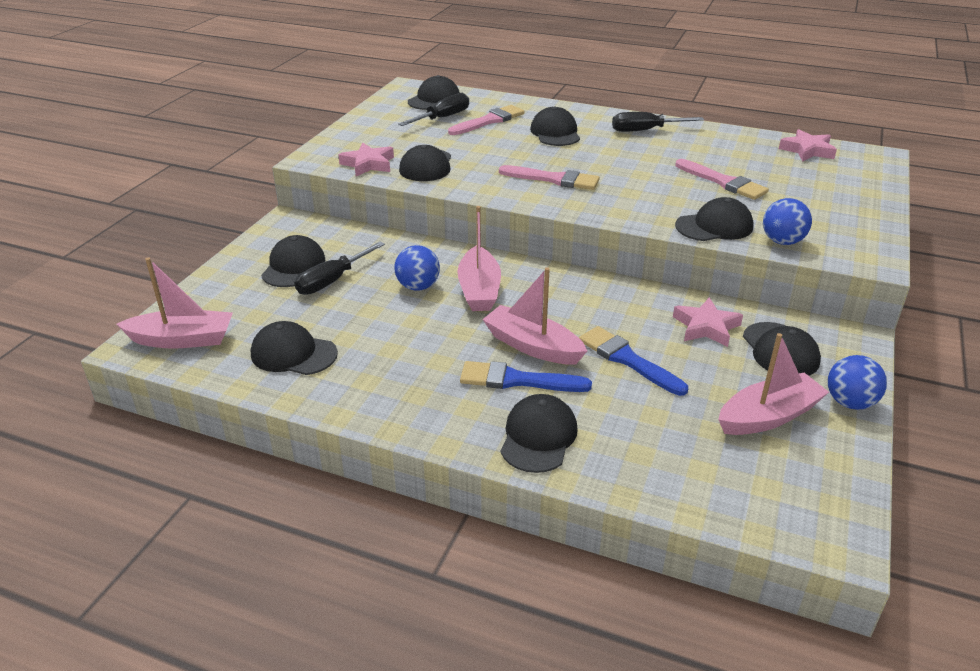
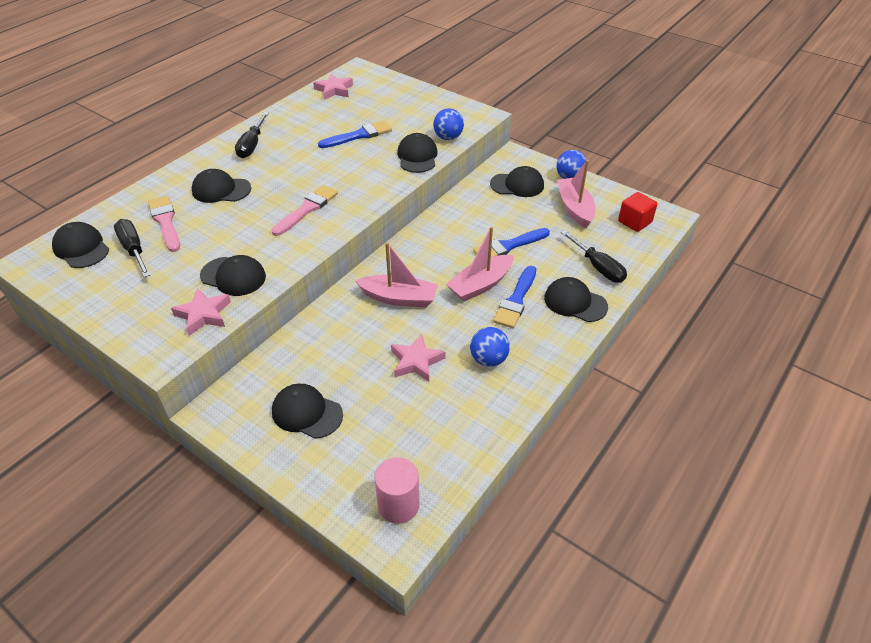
camera: 75 degrees left, 10 degrees up
(182, 339) = (398, 505): pink boat -> pink cylinder
(293, 354) = (447, 422): black cap -> none
(333, 280) = (344, 386): black screwdriver -> black screwdriver (597, 267)
(418, 286) = (379, 332): blue ball -> blue ball (488, 359)
(706, 327) = (485, 205): pink star -> pink star (416, 361)
(723, 182) = (359, 135): pink brush -> blue brush
(786, 493) = (634, 222): none -> red cube

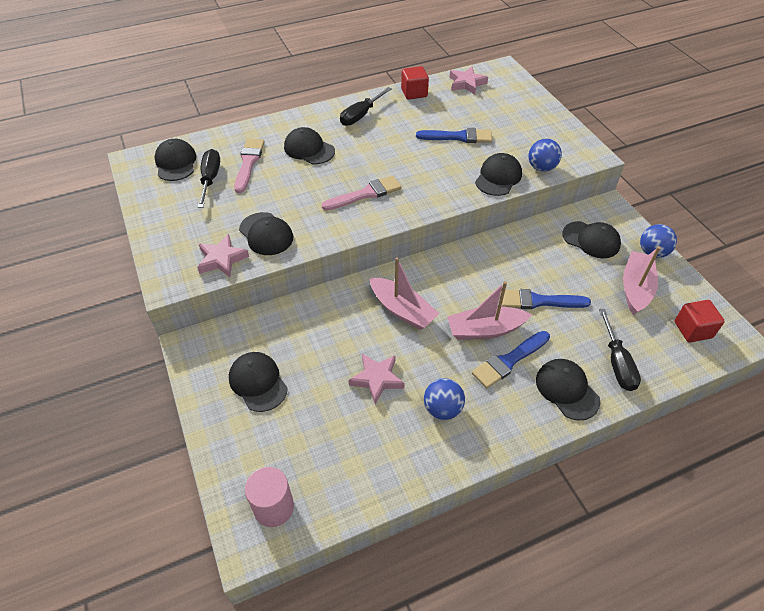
camera: 30 degrees right, 5 degrees up
(290, 111) = (414, 93): none -> red cube

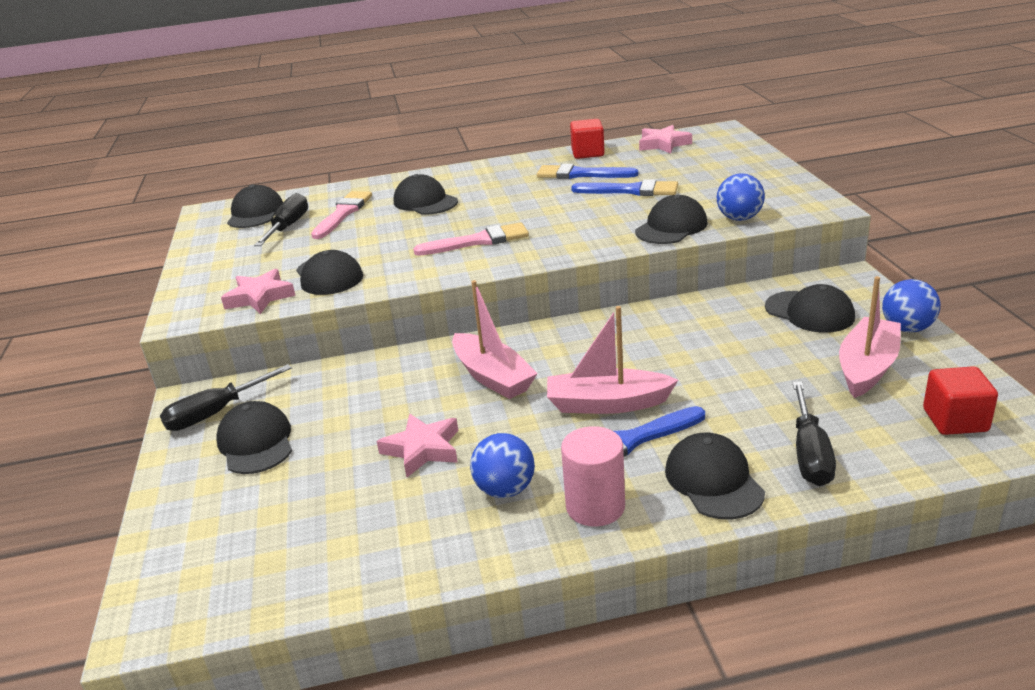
camera: 15 degrees right, 20 degrees down
(274, 507) = (203, 585): pink cylinder -> pink cylinder (595, 506)
(361, 115) = (508, 173): black screwdriver -> black screwdriver (216, 412)
(539, 301) = (703, 376): blue brush -> blue brush (581, 174)

